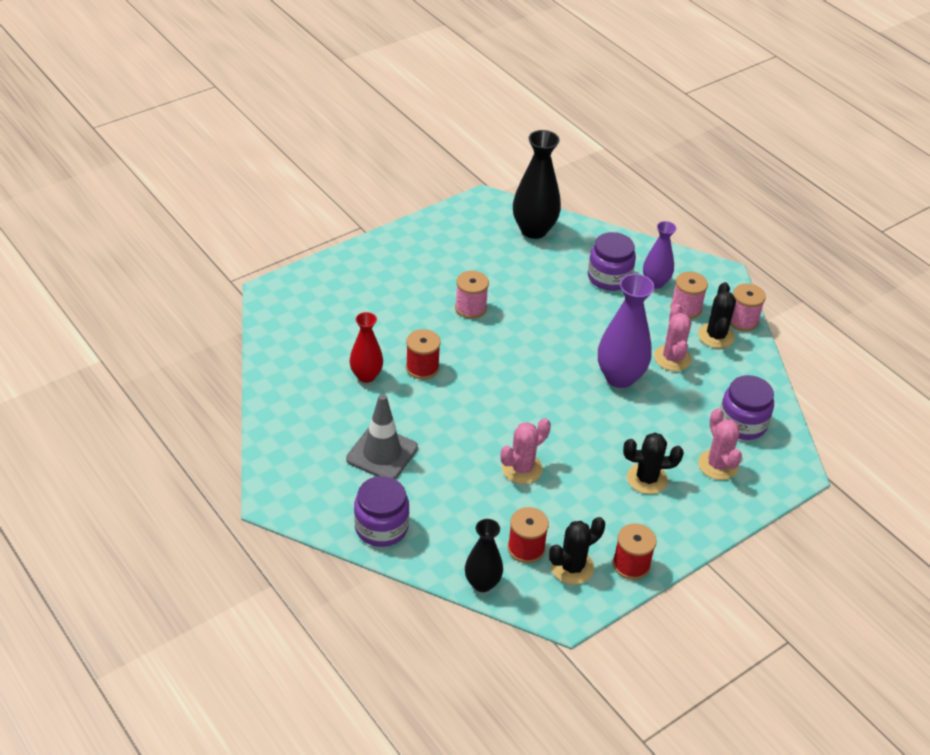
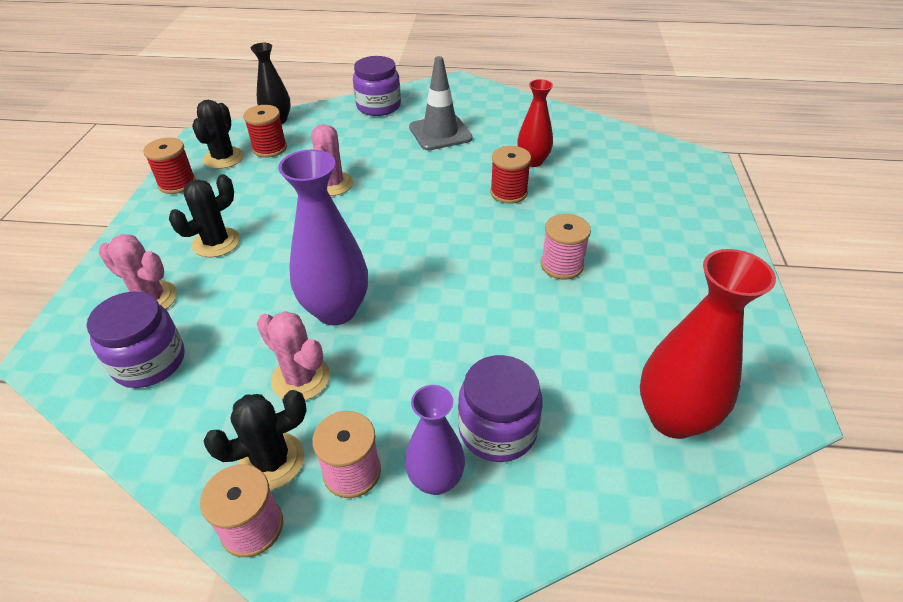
camera: 135 degrees right, 0 degrees up
(534, 230) = (673, 418): black vase -> red vase
(716, 336) = (271, 461): black cactus -> black cactus turned 75 degrees counterclockwise

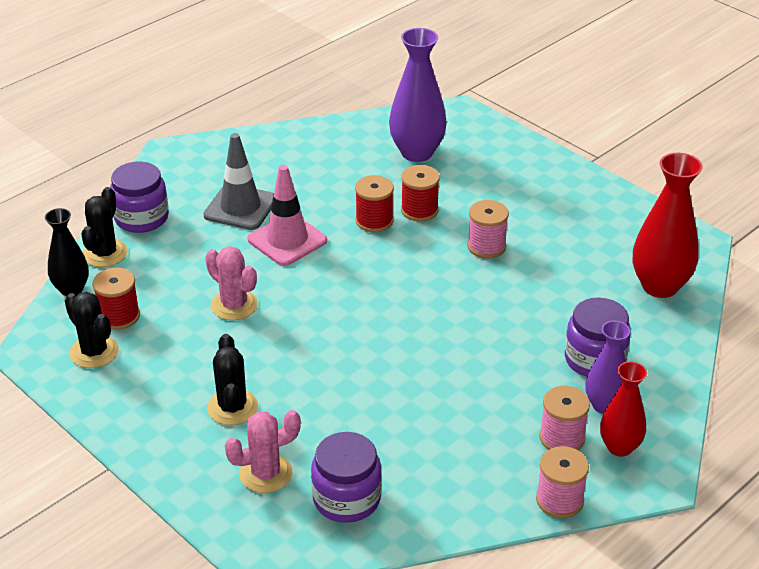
camera: 50 degrees left, 5 degrees down
(177, 183) = (99, 398): red spool -> red spool (419, 210)
(271, 461) = (515, 470): black cactus -> black cactus (105, 253)
(300, 378) = (454, 426): pink cactus -> none
(336, 310) = (403, 377): purple vase -> purple vase (417, 152)
(432, 168) = (287, 240): none -> pink traffic cone
(533, 161) = (351, 185): red vase -> red vase (619, 447)

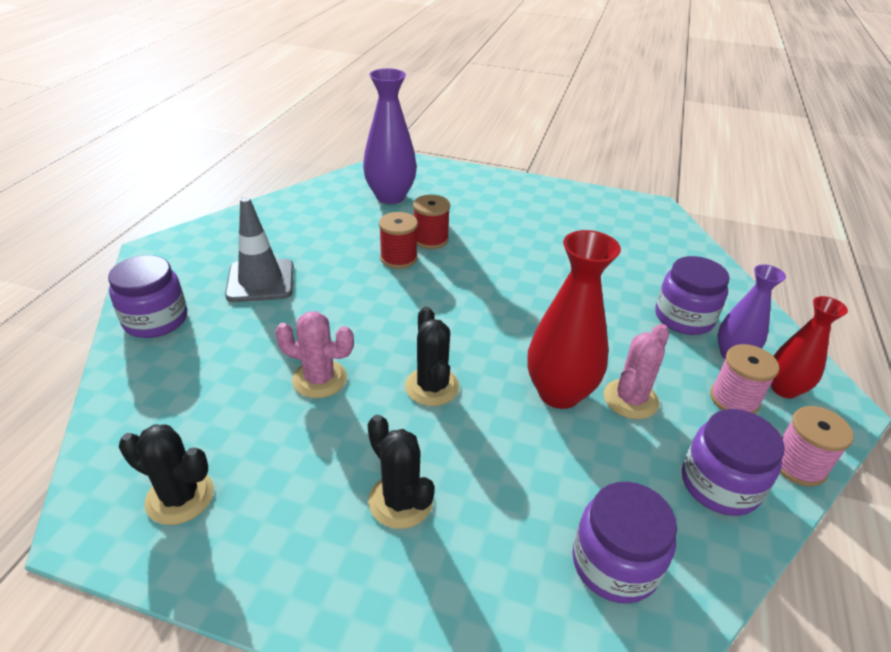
camera: 30 degrees left, 0 degrees up
(71, 289) = (108, 426): black vase -> none
(105, 253) = (131, 370): black cactus -> black cactus (432, 386)
(119, 316) = (189, 438): red spool -> none
(266, 473) = (502, 573): pink cactus -> pink cactus (630, 399)
(287, 240) = (329, 297): pink traffic cone -> none
(477, 487) = (719, 484): none -> purple jar
(486, 246) = (511, 252): pink spool -> none
(659, 286) = (666, 245): red vase -> red vase (559, 393)

